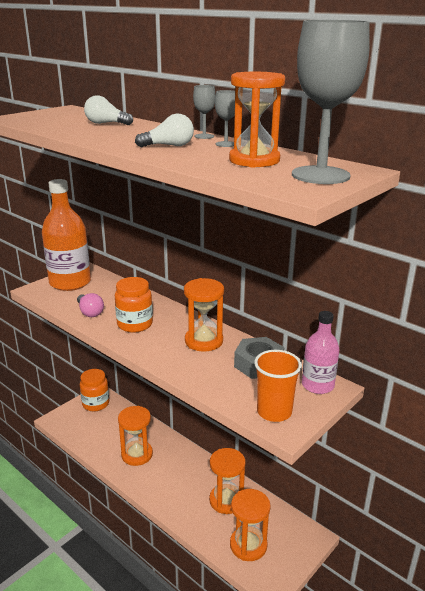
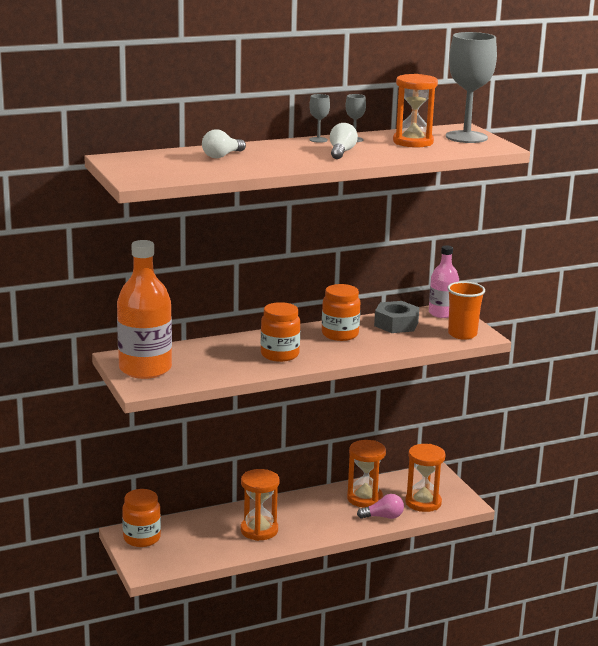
camera: 65 degrees left, 5 degrees down
(90, 312) = (231, 369): pink light bulb -> pink light bulb (383, 517)
(203, 341) = (340, 334): orange hourglass -> orange jar

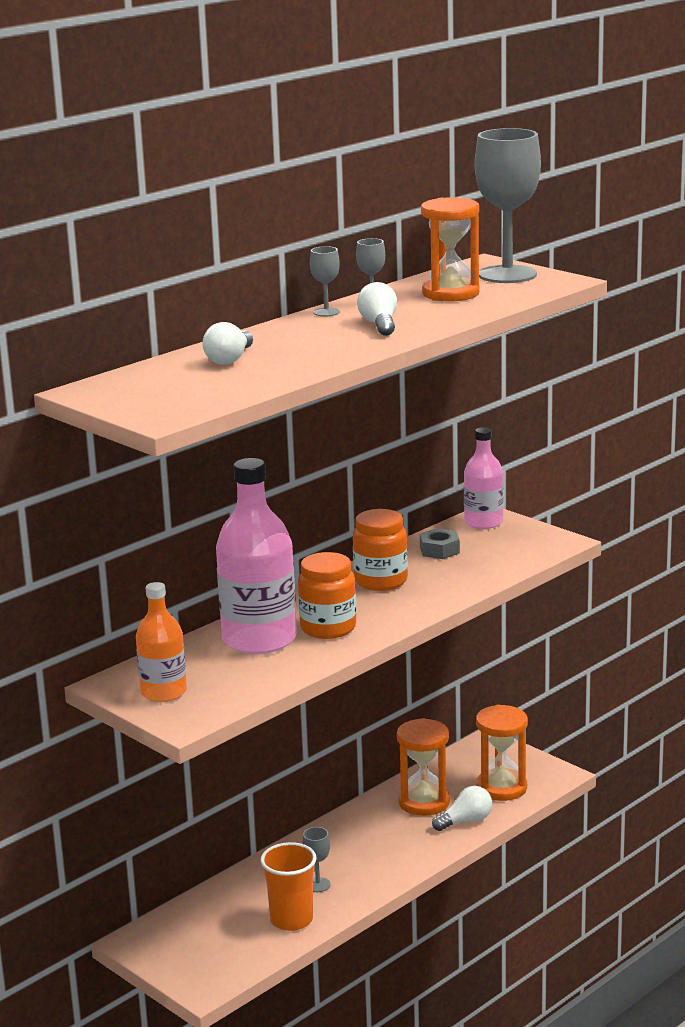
camera: 20 degrees left, 0 degrees up
(142, 538) = (165, 942): orange jar -> none
(145, 369) = (163, 692): orange bottle -> orange bottle, size x0.59
(231, 352) = (259, 639): none -> pink bottle
(259, 530) = (318, 885): orange hourglass -> grey goblet
(383, 517) = (465, 821): pink light bulb -> white light bulb
(396, 324) = (439, 550): grey nut -> grey nut, size x0.65
(462, 334) = (534, 545): orange cup -> orange cup (291, 920)

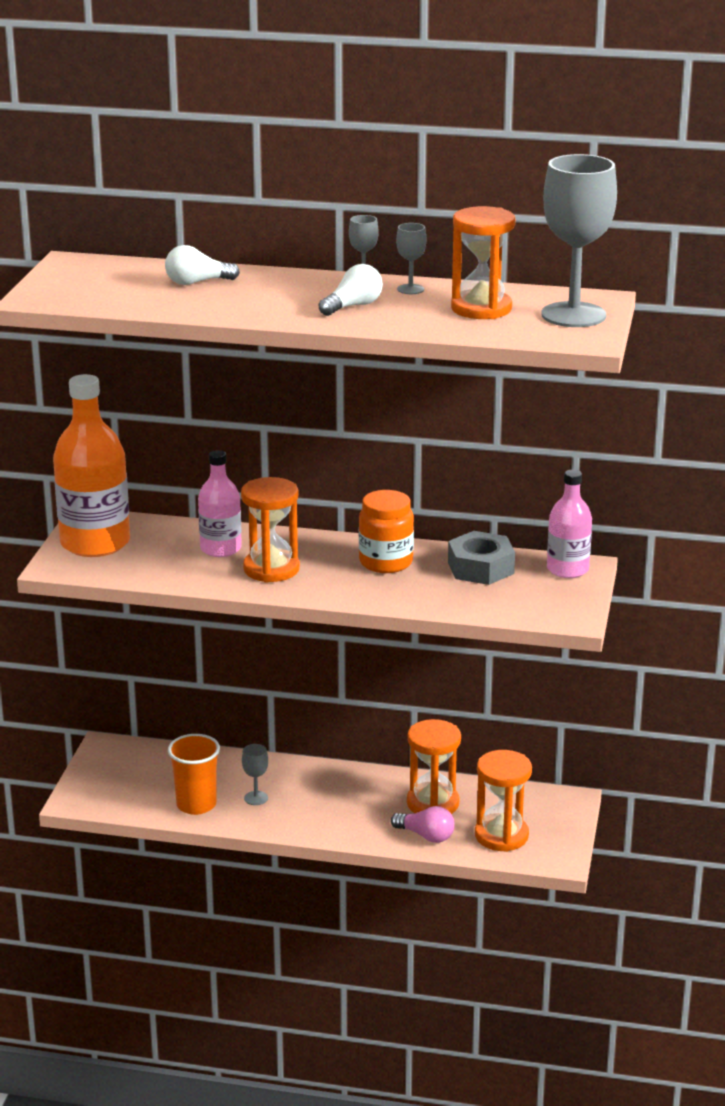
camera: 55 degrees right, 5 degrees up
(163, 692) = (95, 543): orange bottle -> orange bottle, size x1.69
(259, 639) = (221, 548): pink bottle -> pink bottle, size x0.59
(328, 628) = (271, 569): orange jar -> orange hourglass
(439, 550) = (480, 568): grey nut -> grey nut, size x1.54
(465, 821) = (426, 836): white light bulb -> pink light bulb

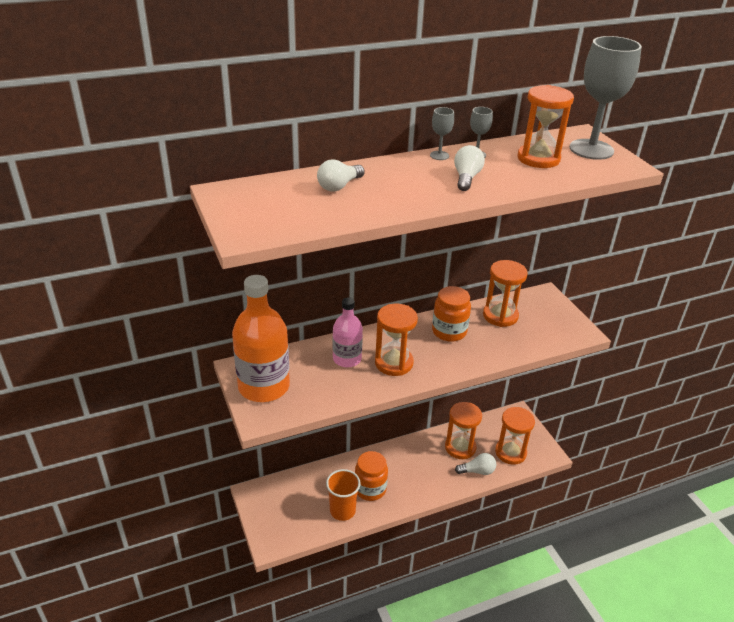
camera: 35 degrees left, 10 degrees up
(256, 798) = (370, 489): grey goblet -> orange jar
(426, 836) = (477, 471): pink light bulb -> white light bulb
(480, 568) = (500, 316): grey nut -> orange hourglass
(567, 569) = (541, 299): pink bottle -> none

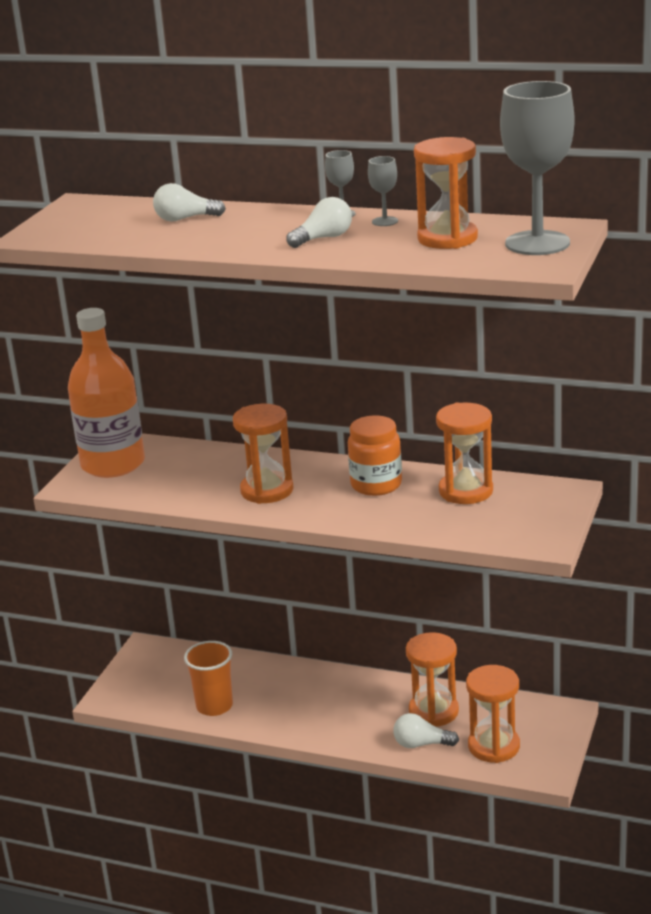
camera: 45 degrees right, 10 degrees down
(347, 359) = (225, 470): pink bottle -> none
(370, 489) = (270, 701): orange jar -> none
(477, 471) = (421, 744): white light bulb -> white light bulb turned 150 degrees clockwise

